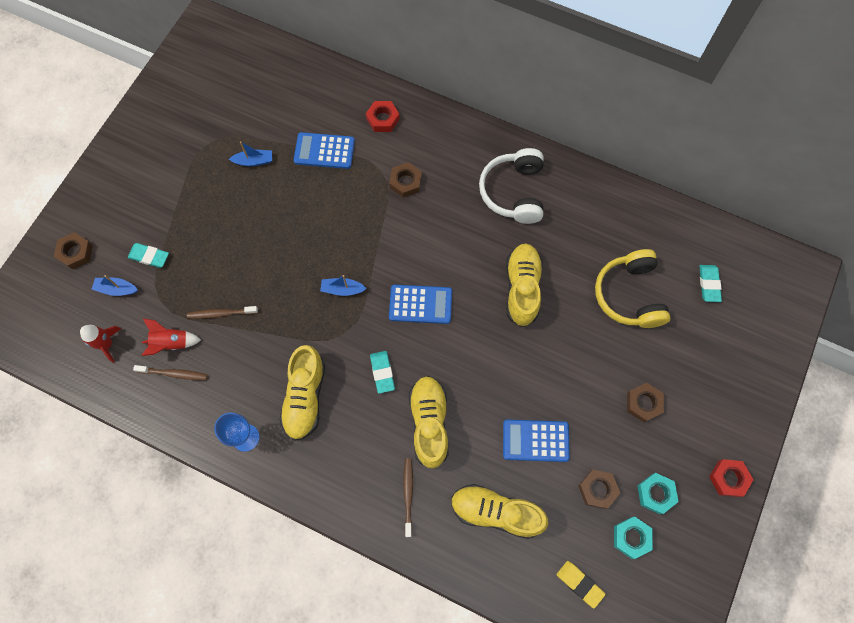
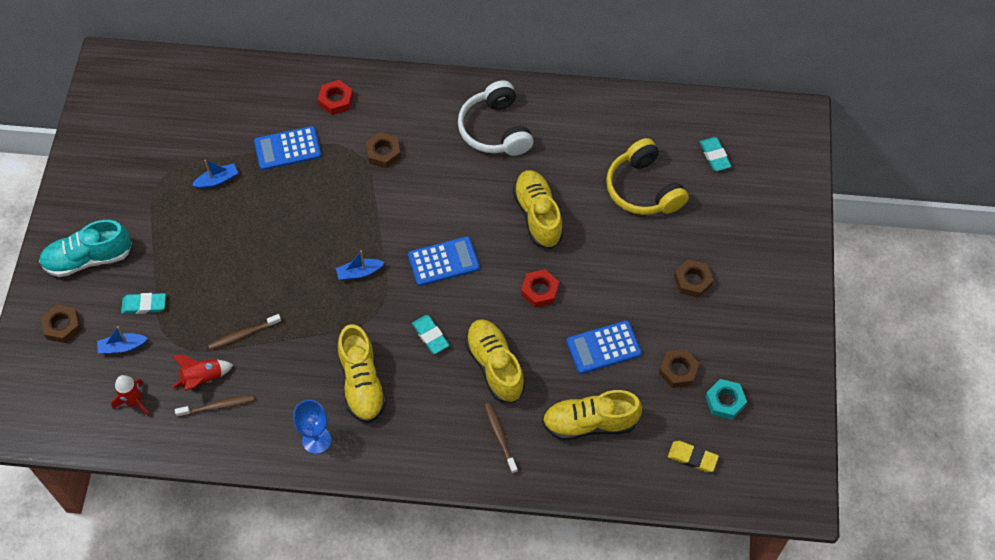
camera: 20 degrees left, 10 degrees down
(120, 198) = (89, 259): none -> turquoise shoe
(656, 494) = (733, 356): turquoise nut -> none
(728, 478) = (795, 320): red nut -> red nut (539, 291)

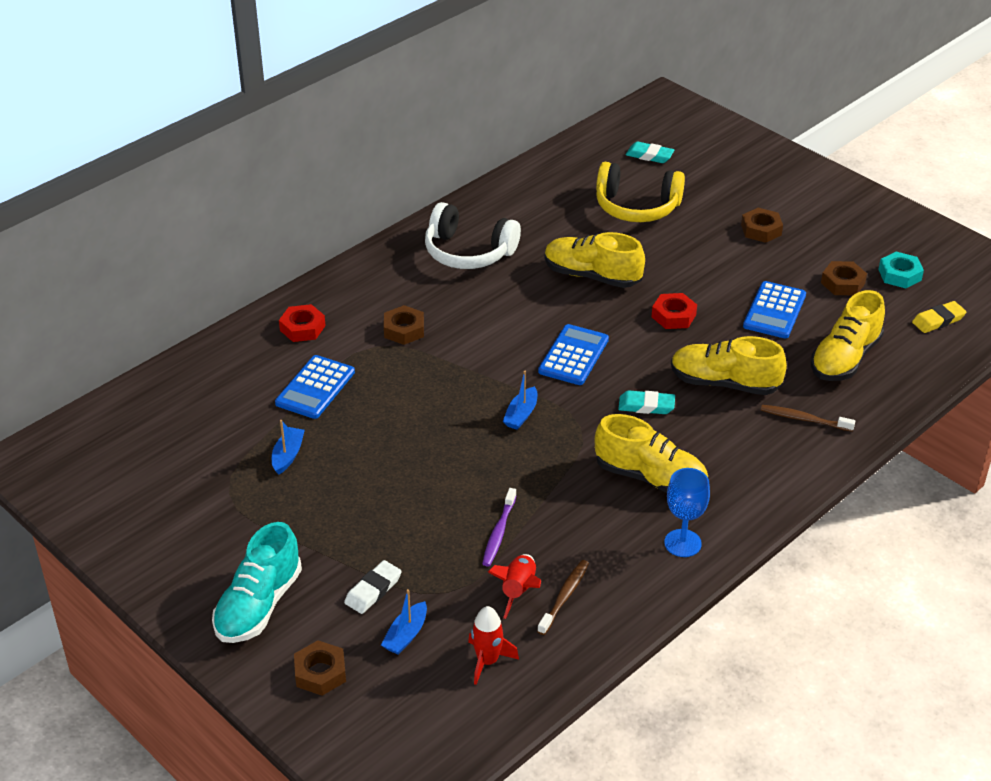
camera: 50 degrees left, 20 degrees down
(144, 305) = (373, 590): turquoise eraser -> white eraser
(243, 334) = (499, 532): brown toothbrush -> purple toothbrush

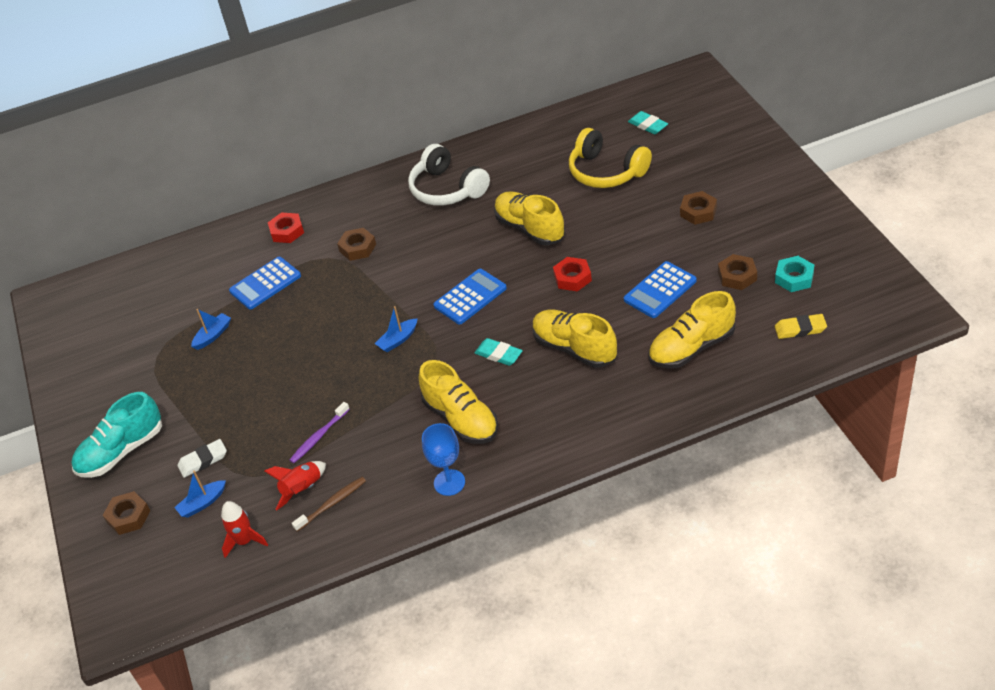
camera: 30 degrees right, 5 degrees up
(804, 419) = (619, 396): brown toothbrush -> none

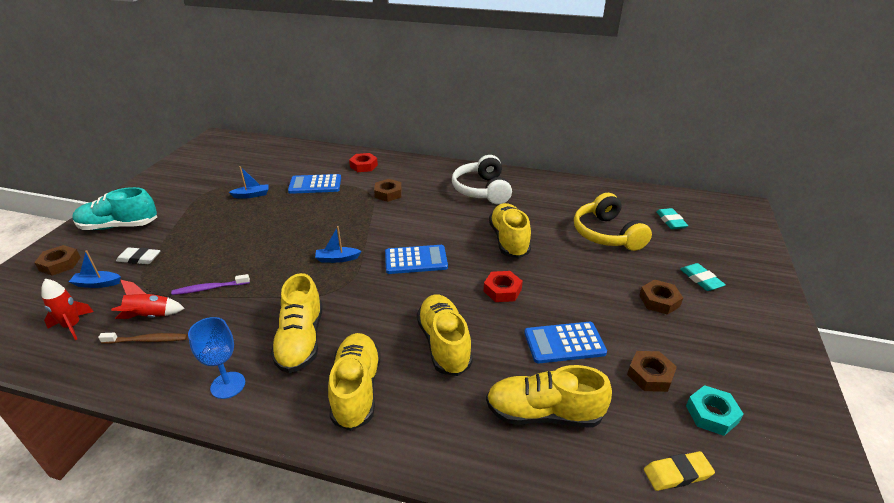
camera: 30 degrees right, 10 degrees down
(498, 354) = (385, 311): turquoise eraser -> turquoise eraser (701, 279)
(549, 420) = (356, 389): none -> yellow shoe
(800, 329) = (677, 473): yellow eraser -> yellow eraser turned 45 degrees counterclockwise

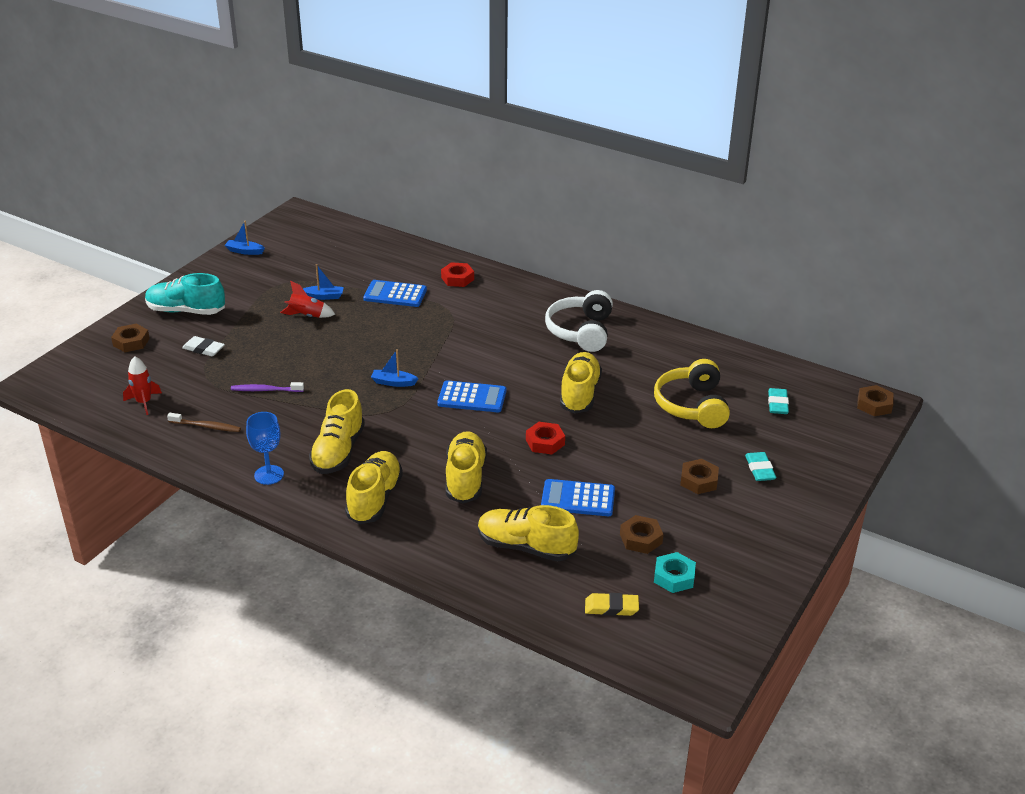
camera: 15 degrees right, 0 degrees up
(97, 284) = (165, 367): blue boat -> blue boat (244, 251)
(150, 316) = (210, 406): red rocket -> red rocket (307, 316)
(388, 193) = (472, 318): brown nut -> brown nut (874, 405)

